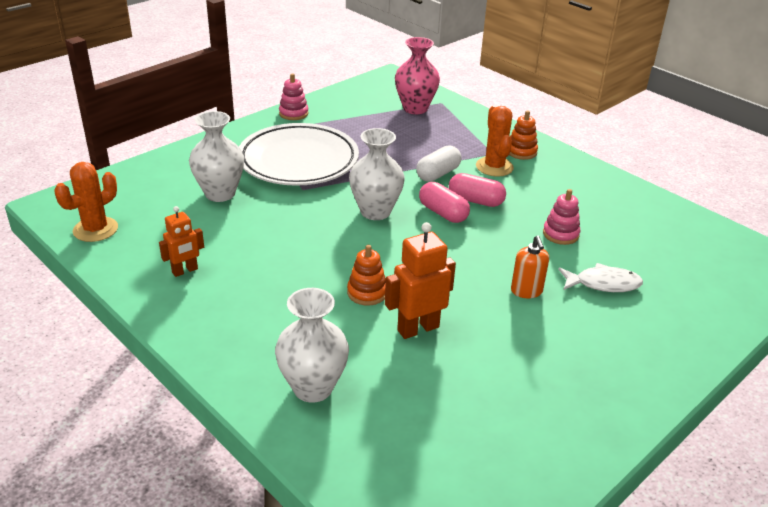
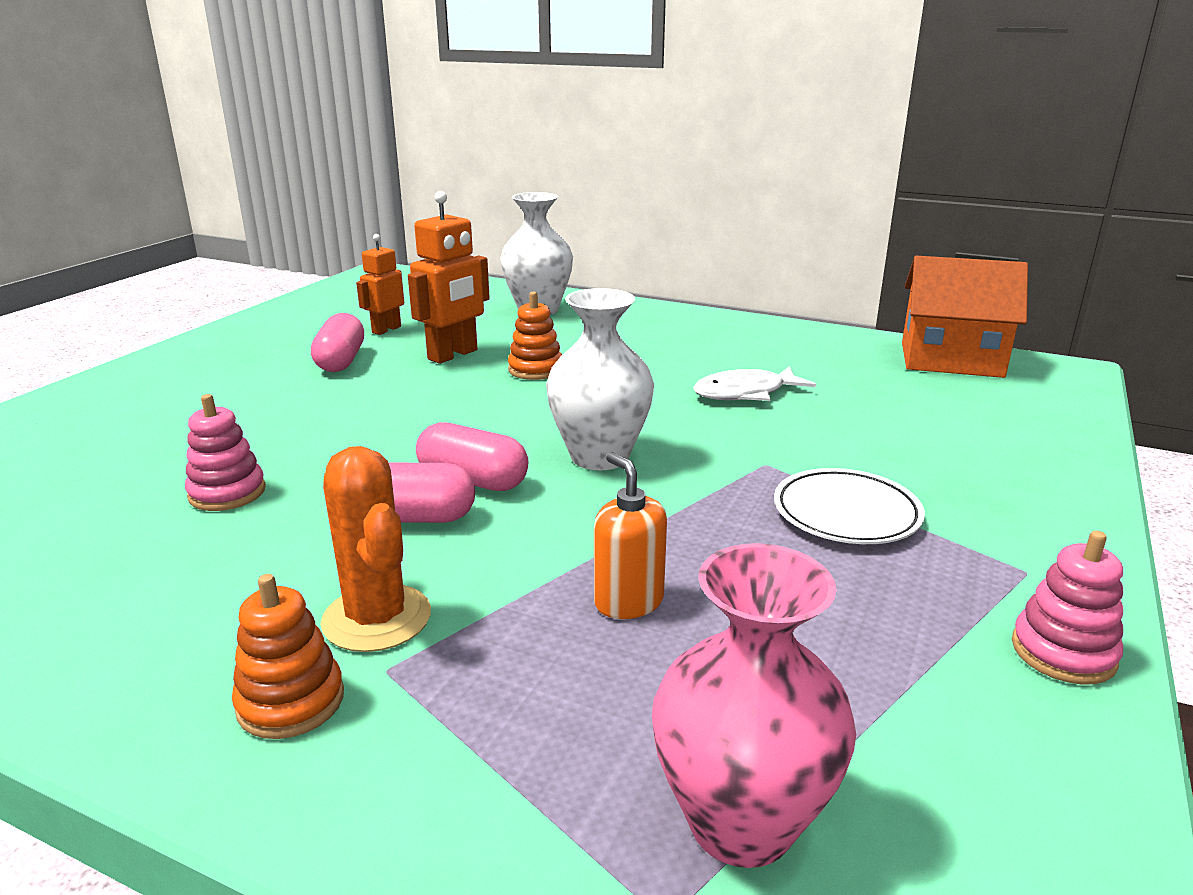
camera: 160 degrees right, 10 degrees down
(95, 229) = (951, 360): orange cactus -> orange house
(185, 271) = (776, 349): orange robot -> orange robot (386, 329)
(220, 193) = (883, 427): white vase -> none
(298, 161) = (846, 513): white plate -> white plate, size x0.51
(438, 174) = (519, 559): white capsule -> none
(505, 344) = (341, 361): none -> pink capsule
(526, 291) = (308, 407): orange soap dispenser -> orange soap dispenser (628, 601)
(603, 284) = (174, 437): white fish -> white fish (745, 393)

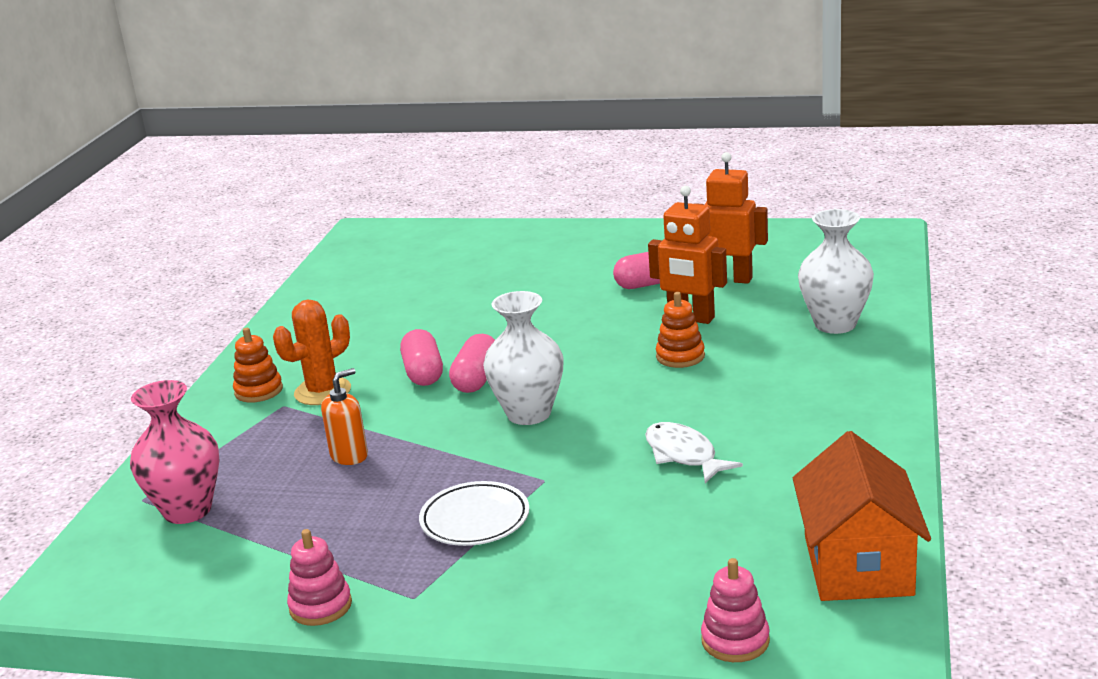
camera: 80 degrees right, 0 degrees up
(227, 493) = (436, 315): pink stacking toy -> pink stacking toy (735, 640)
(386, 329) = (730, 279): orange robot -> orange robot, size x1.56

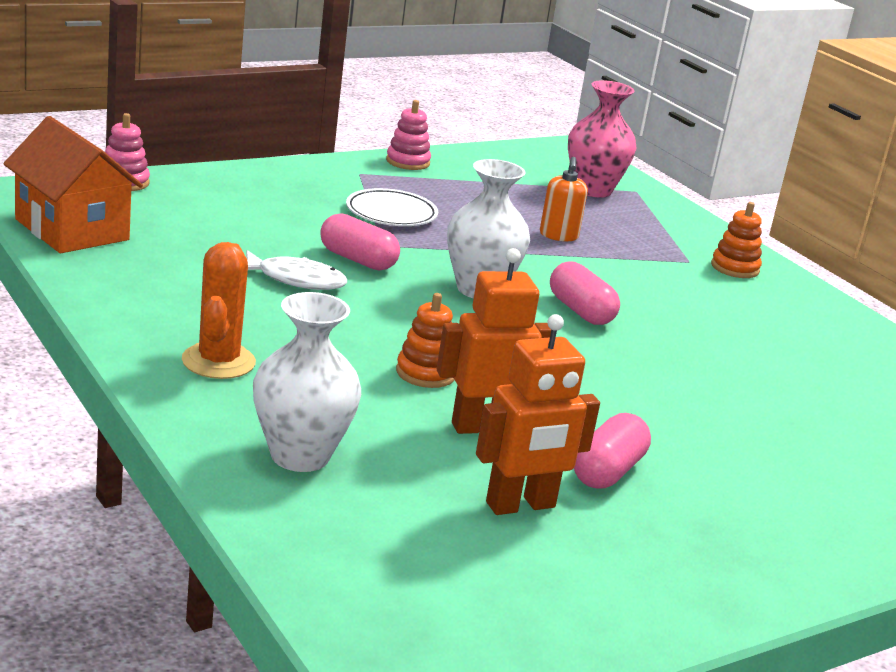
camera: 130 degrees right, 0 degrees up
(322, 391) = (684, 276): orange cactus -> orange cactus (218, 361)
(423, 373) = (637, 308): pink capsule -> pink capsule (357, 260)

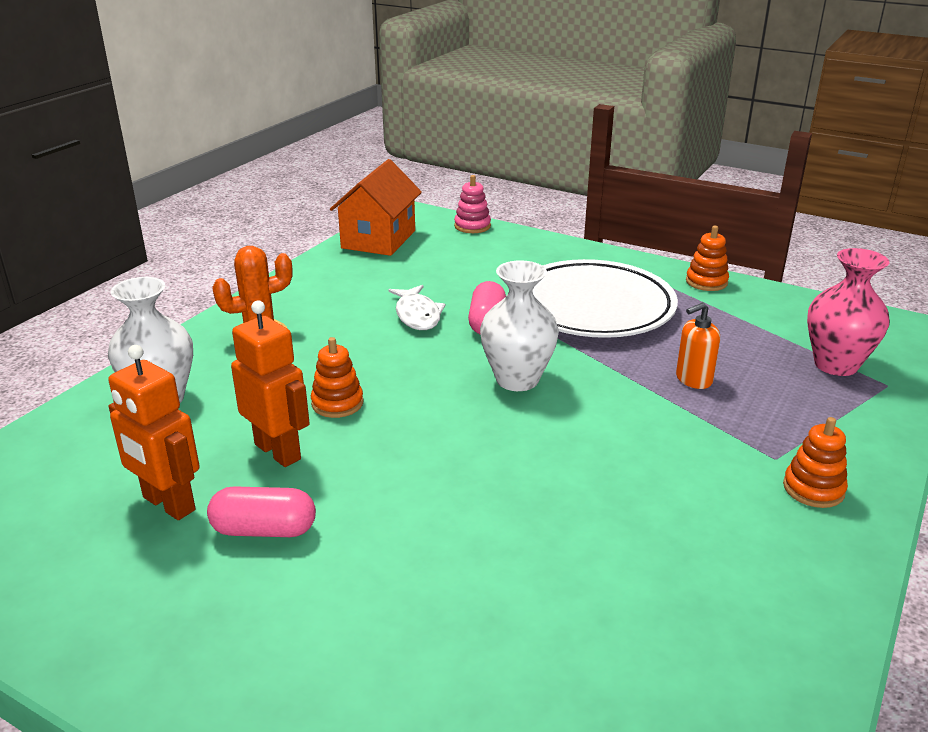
camera: 65 degrees right, 5 degrees up
(391, 213) = (593, 307): white plate -> white plate, size x1.96
(408, 162) = (706, 282): pink stacking toy -> orange stacking toy
(580, 311) = (553, 433): pink capsule -> none

